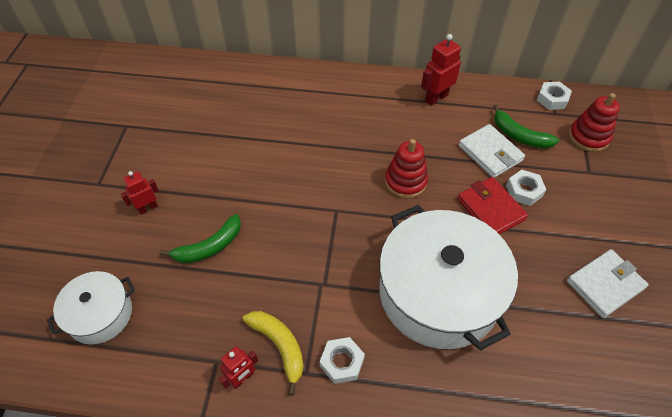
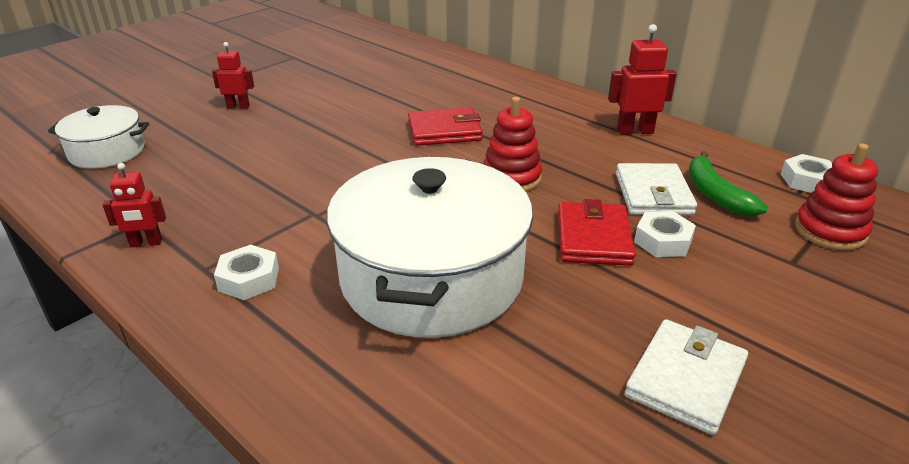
camera: 35 degrees right, 20 degrees down
(210, 247) = (251, 148): green banana -> none
(279, 346) = (210, 238): yellow banana -> none
(325, 157) = (444, 131): none -> red wallet
(605, 285) = (685, 379): white wallet -> white wallet turned 60 degrees counterclockwise

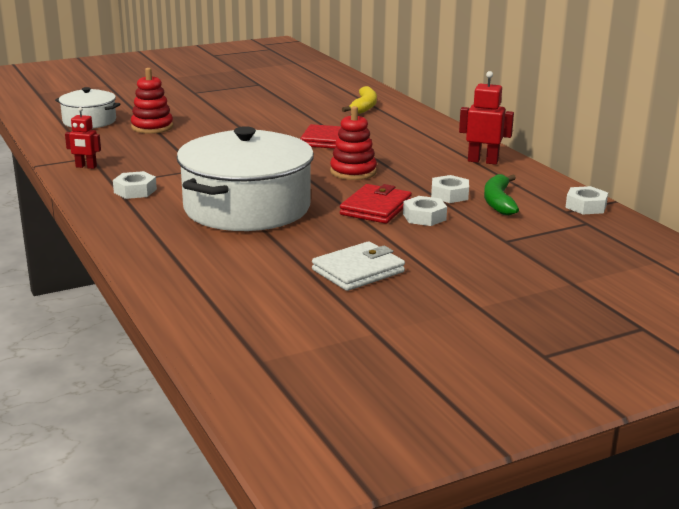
camera: 20 degrees right, 10 degrees down
(238, 106) = (193, 108): red robot -> none
(438, 72) = (364, 107): none -> yellow banana
(653, 194) = (449, 195): white wallet -> white nut
(830, 231) = (560, 232): red stacking toy -> red stacking toy (152, 127)

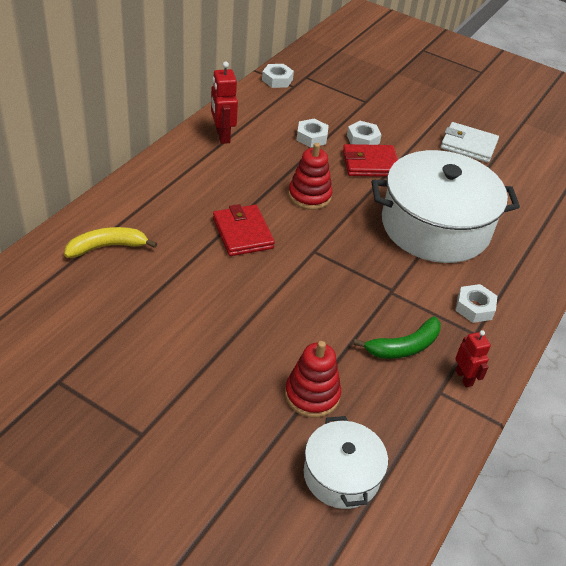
camera: 125 degrees left, 20 degrees up
(498, 202) = (304, 114): green banana -> green banana (404, 347)

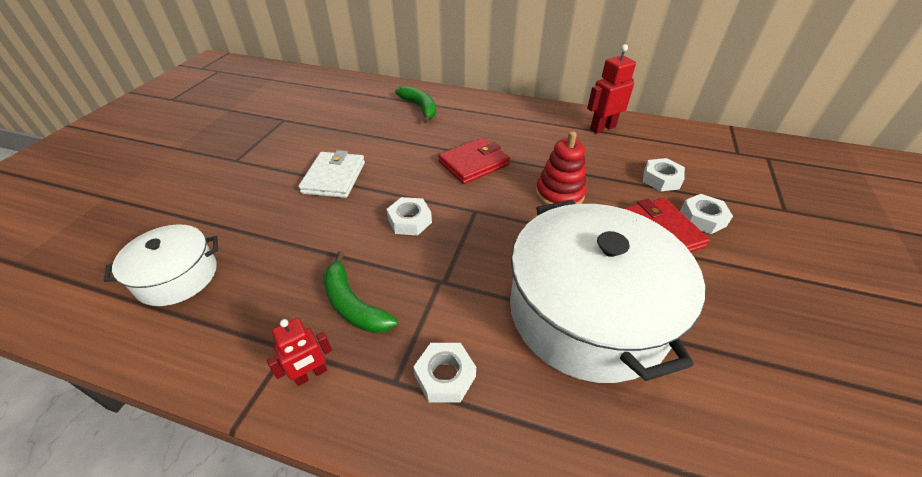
camera: 80 degrees right, 0 degrees up
(107, 247) = (420, 108): yellow banana -> green banana
(277, 80) = (734, 141): white nut -> white nut (409, 221)
(312, 395) = (276, 241): red stacking toy -> none
(468, 145) = (821, 335): white wallet -> white wallet (334, 178)

